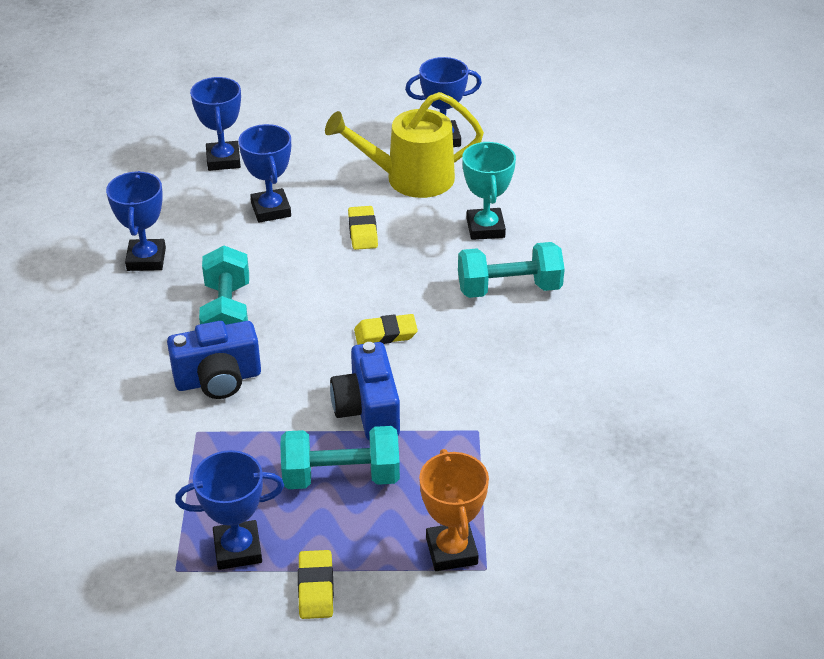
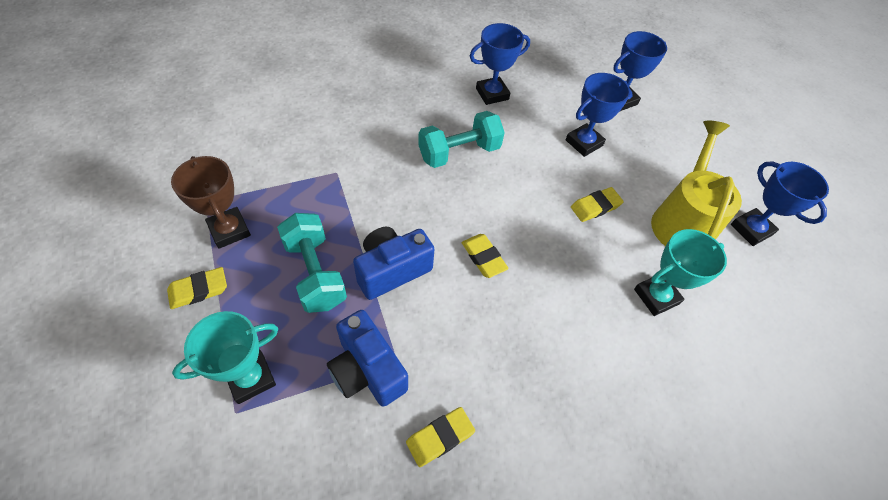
camera: 65 degrees right, 15 degrees up
(218, 380) = (391, 168): blue camera -> blue camera (367, 370)
(238, 549) = (229, 230): blue trophy -> brown trophy
(409, 178) = (681, 220): yellow watering can -> yellow watering can turned 45 degrees clockwise
(451, 551) = (251, 378): orange trophy -> turquoise trophy
(509, 288) = (587, 338): turquoise dumbbell -> none
(567, 416) = (440, 437): none -> yellow eraser

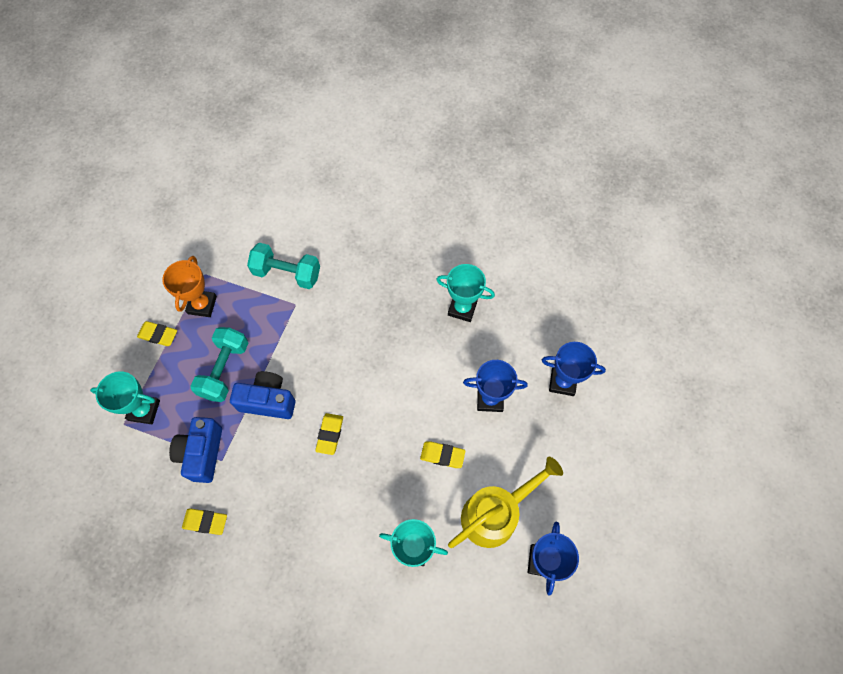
camera: 45 degrees right, 10 degrees up
(229, 230) = (202, 305): brown trophy -> orange trophy
(459, 152) = (389, 344): turquoise dumbbell -> turquoise dumbbell (287, 273)
(492, 94) = (462, 308): blue trophy -> turquoise trophy

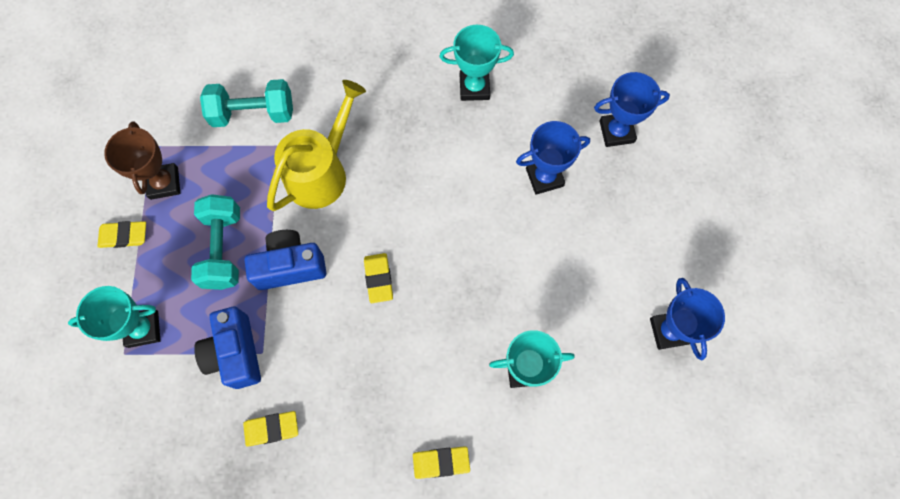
camera: 20 degrees left, 5 degrees up
(202, 305) = (164, 183): orange trophy -> brown trophy
(442, 455) = (516, 257): yellow eraser -> yellow eraser (441, 462)
(496, 513) = (599, 298): yellow watering can -> yellow watering can (322, 171)

